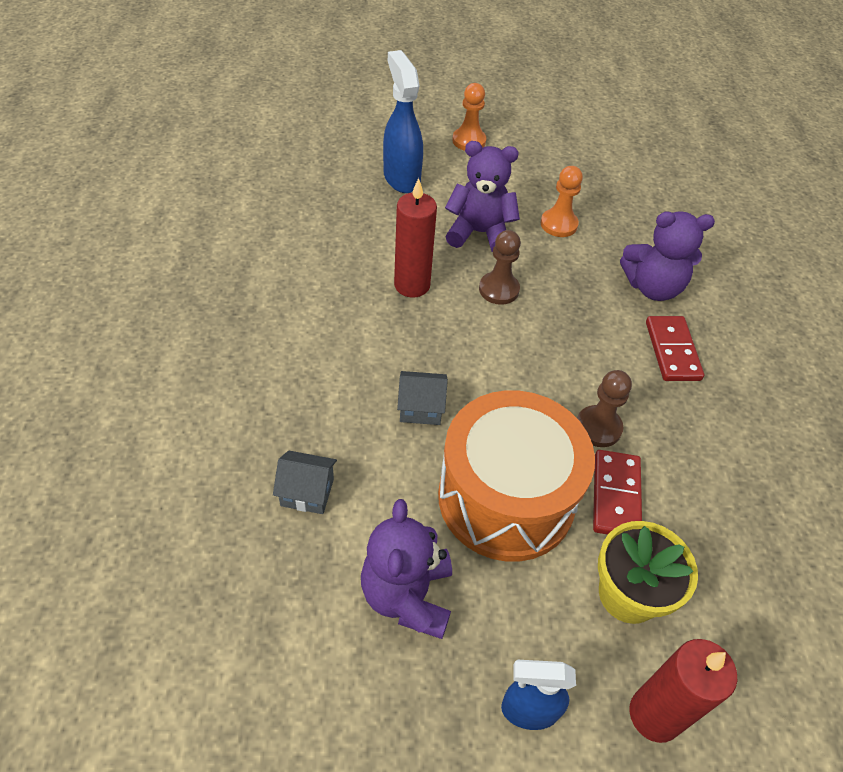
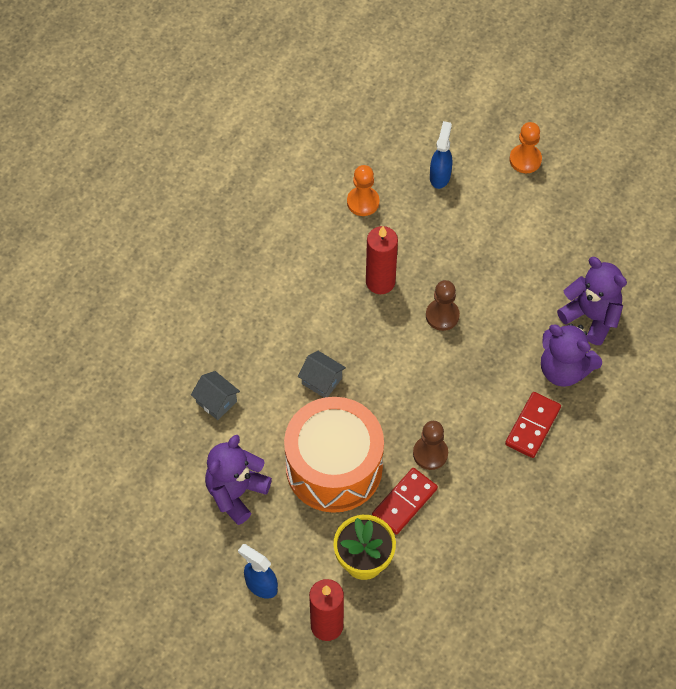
camera: 35 degrees right, 10 degrees up
(401, 178) = (440, 176): blue spray bottle -> blue spray bottle, size x0.65
(479, 233) = (465, 258): purple teddy bear -> purple teddy bear (591, 317)
(558, 224) = (536, 278): orange pawn -> orange pawn (363, 202)

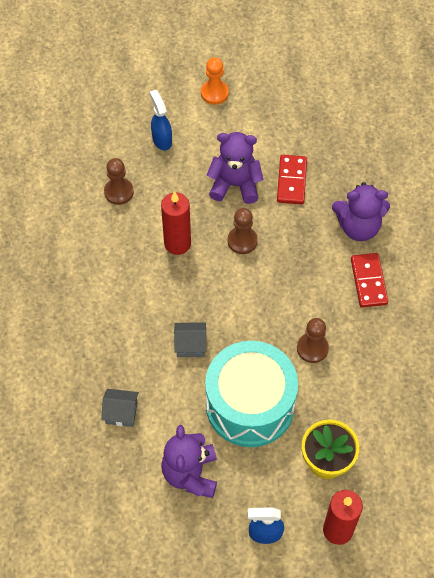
camera: 35 degrees left, 0 degrees up
(334, 467) = (250, 405): orange drum -> turquoise drum
(363, 202) = (119, 192): orange pawn -> brown pawn
(404, 502) = (322, 397): red domino -> red domino (292, 181)
(591, 317) = (347, 177): purple teddy bear -> purple teddy bear (235, 185)

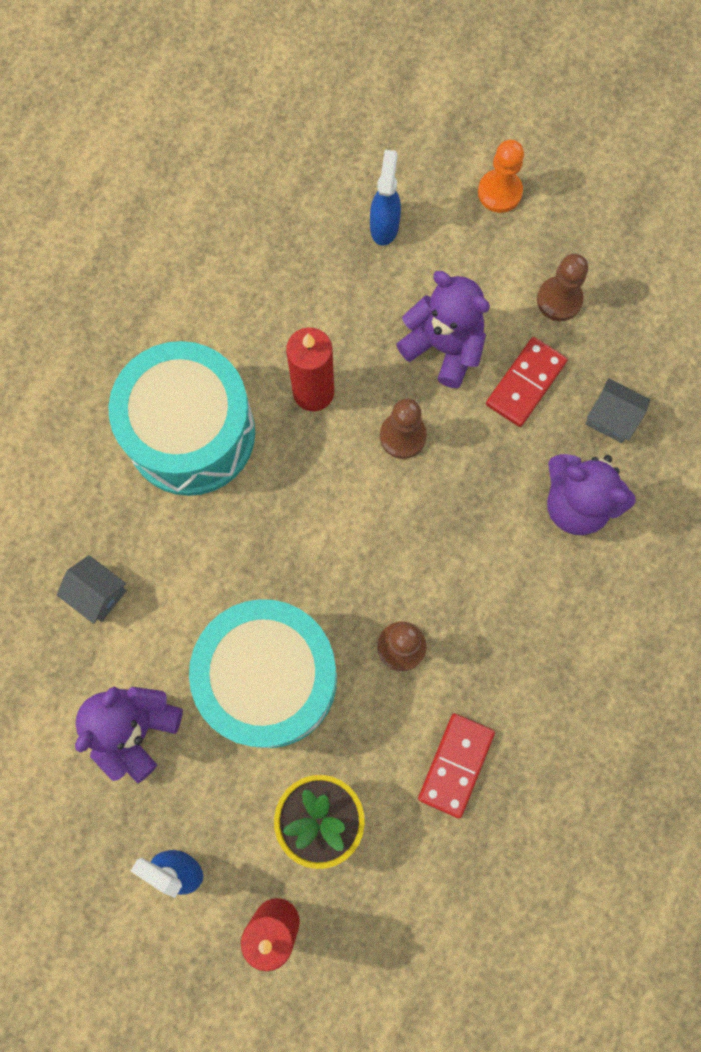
camera: 30 degrees right, 15 degrees up
(119, 192) = (280, 274): brown pawn -> brown pawn (559, 300)
(121, 300) = (191, 433): none -> turquoise drum
(190, 345) = (243, 549): grey house -> grey house (611, 418)
(368, 281) = (539, 592): red domino -> red domino (455, 765)

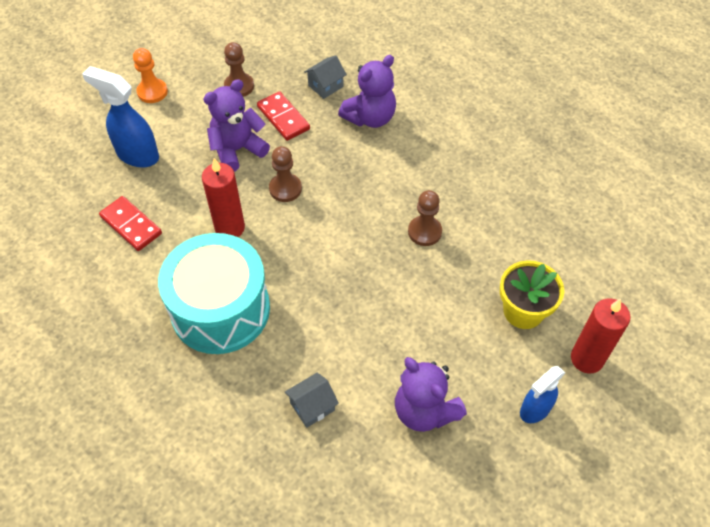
camera: 70 degrees left, 20 degrees down
(269, 679) = (418, 313): turquoise drum -> none
(384, 226) = (137, 155): blue spray bottle -> blue spray bottle, size x1.54
(455, 765) = (511, 227): red domino -> red domino (131, 225)

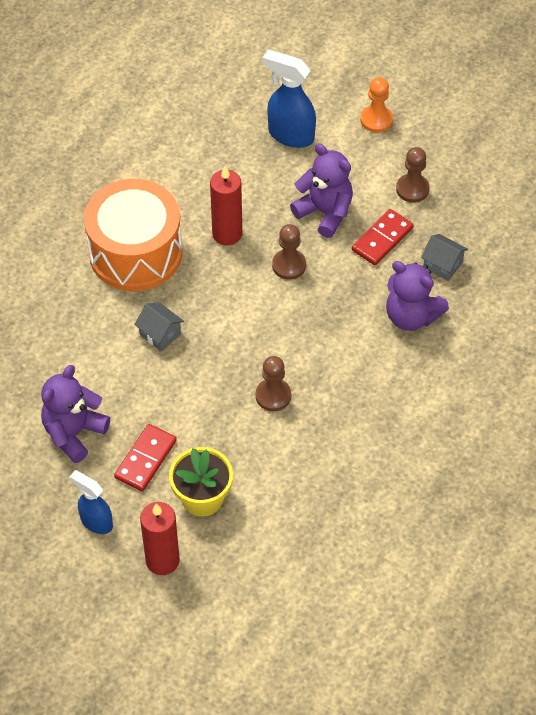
camera: 75 degrees right, 0 degrees up
(131, 225) = (206, 158): red domino -> red domino (145, 459)
(137, 155) = (290, 135): blue spray bottle -> blue spray bottle turned 75 degrees counterclockwise
(220, 309) = (135, 252): turquoise drum -> orange drum
(312, 406) = (57, 346): grey house -> grey house (160, 334)

